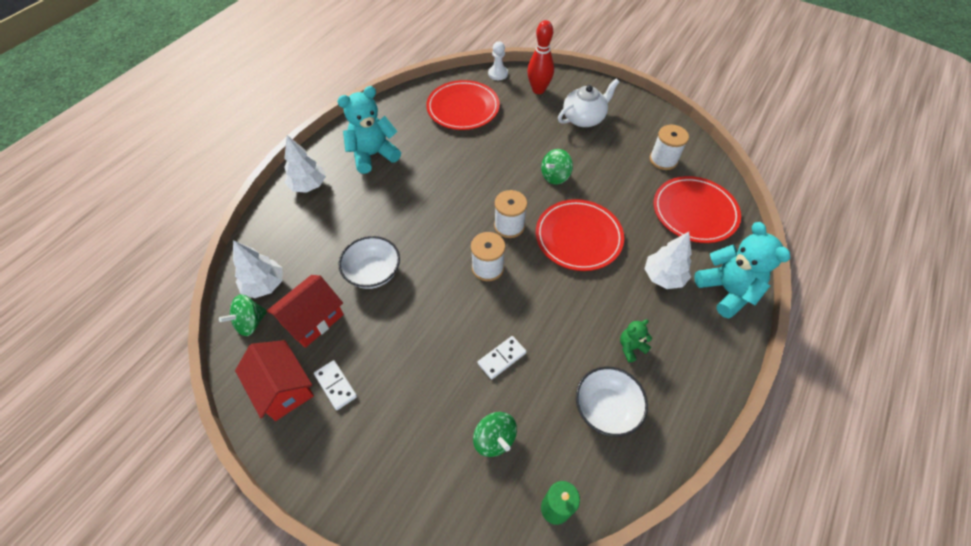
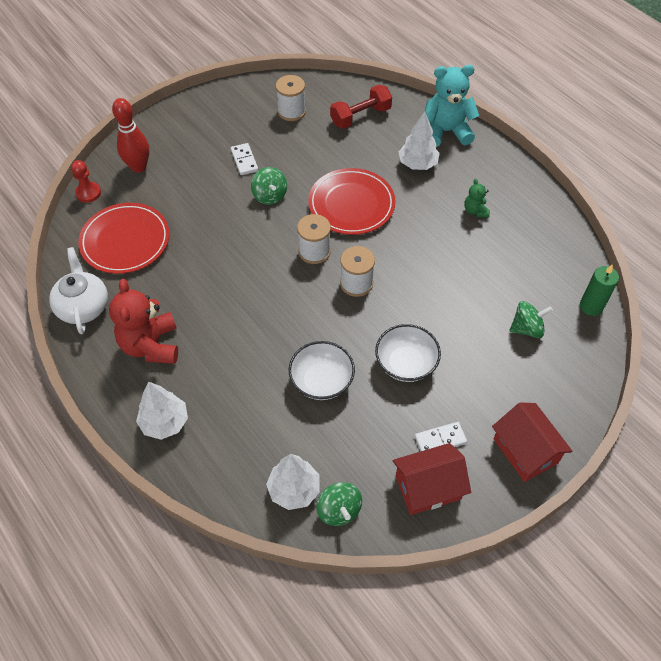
camera: 70 degrees left, 0 degrees up
(313, 319) = (358, 448): red house -> red house (525, 451)
(373, 155) = (151, 345): turquoise teddy bear -> red teddy bear
(498, 74) = (88, 193): white pawn -> red pawn
(502, 358) = (455, 301): white domino -> white domino (244, 160)
(584, 118) = (204, 146): white teapot -> white teapot (83, 306)
(606, 408) = (522, 246): white bowl -> white bowl (406, 364)
(694, 212) = (360, 116): red plate -> red dumbbell

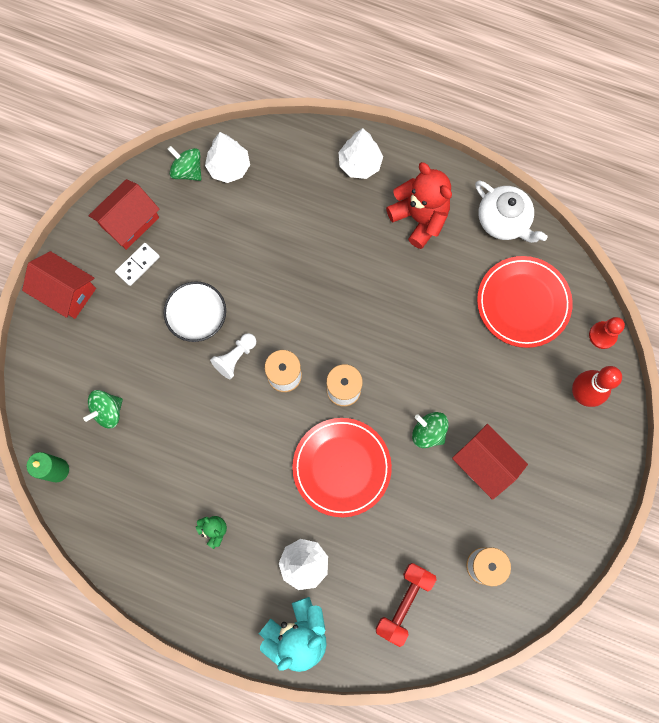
camera: 150 degrees right, 20 degrees up
(244, 160) = (484, 464): white domino -> red house
(321, 381) = (259, 263): white bowl -> none
(390, 316) = (235, 358): none -> white pawn

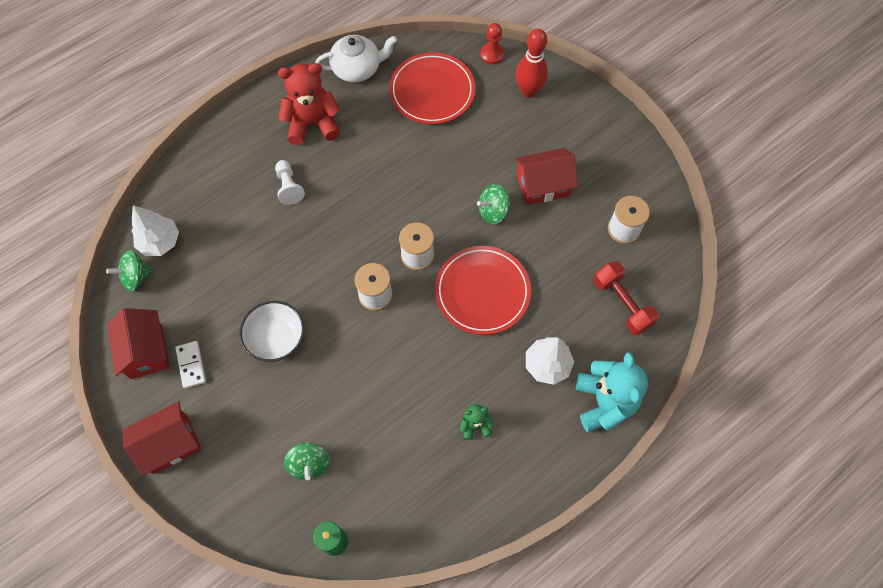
camera: 60 degrees left, 10 degrees down
(235, 358) = (333, 326): white pawn -> white pawn (289, 187)
(360, 164) = (235, 142): white tree -> none

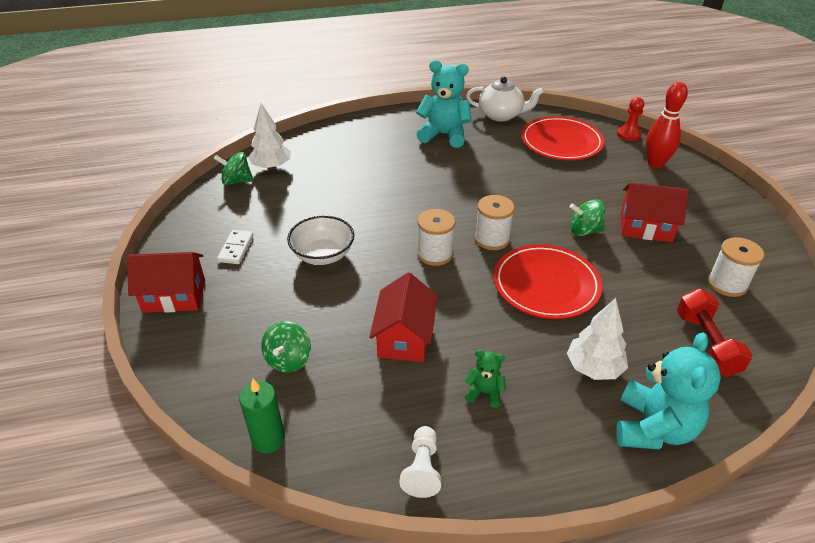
camera: 25 degrees right, 25 degrees down
(146, 351) = (206, 227): red house -> red house (404, 338)
(289, 187) = (400, 164): white pawn -> white pawn (422, 469)
(313, 124) = (444, 135): red teddy bear -> turquoise teddy bear

